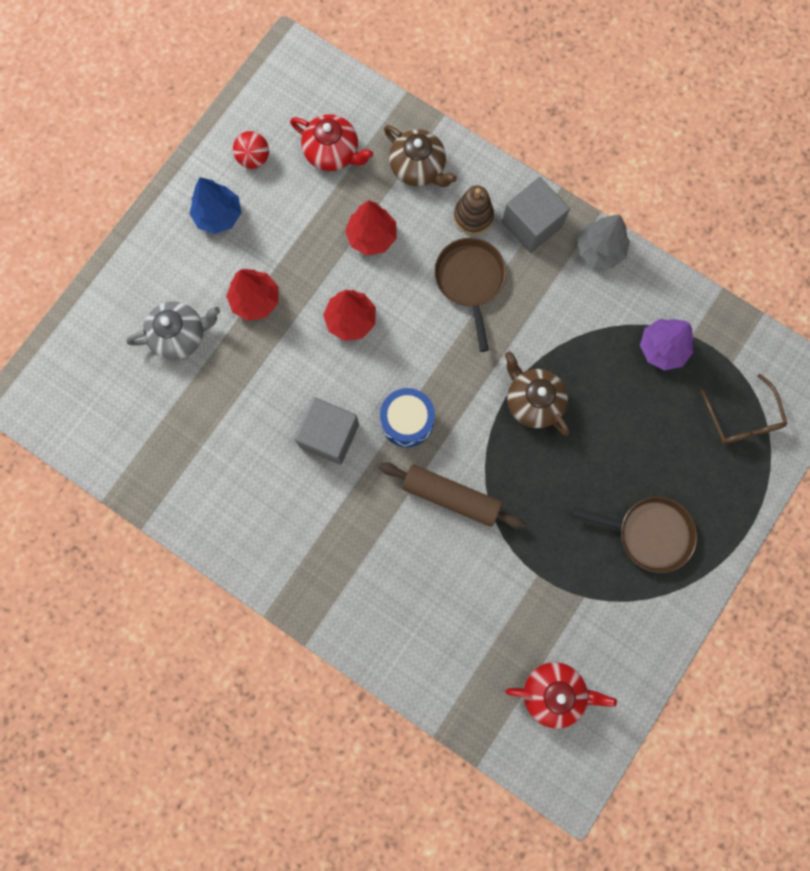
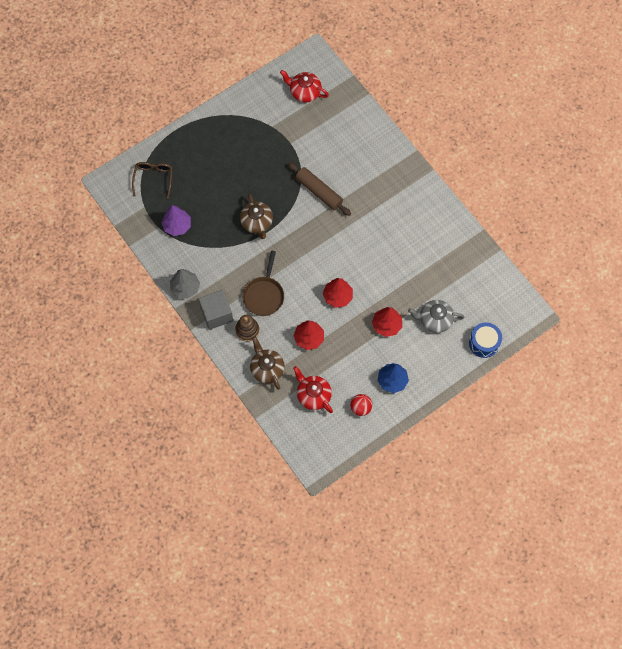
camera: 160 degrees left, 10 degrees down
(329, 435) = (370, 241): grey cube -> none
(407, 421) = (327, 235): blue drum -> blue drum (484, 343)
(649, 533) = (227, 143): brown pan -> none

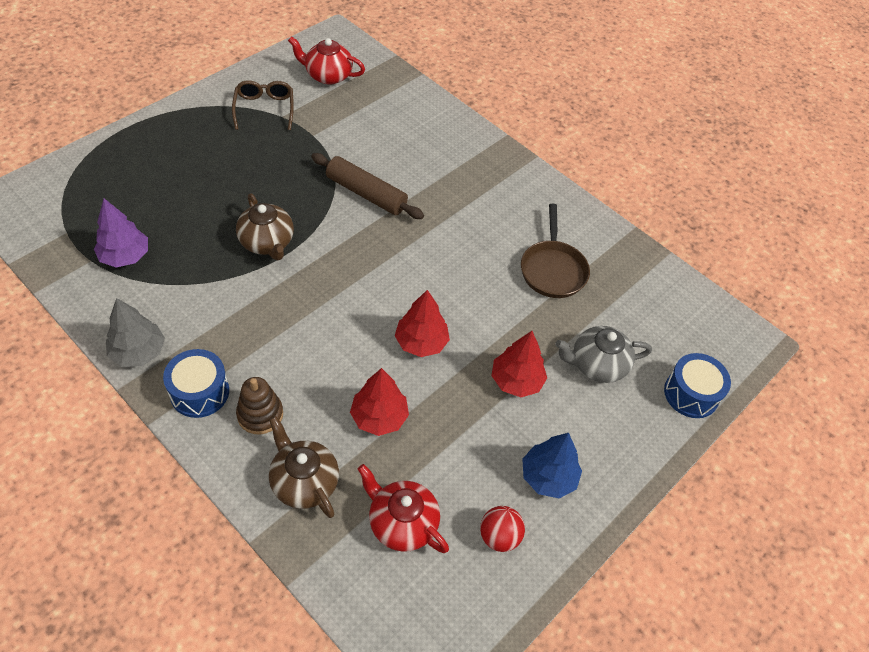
camera: 15 degrees left, 15 degrees down
(153, 179) = (85, 192): brown glasses -> brown glasses (264, 109)
(217, 314) = (199, 392): grey cube -> blue drum
(264, 295) = (288, 351): brown pan -> brown pan (552, 269)

